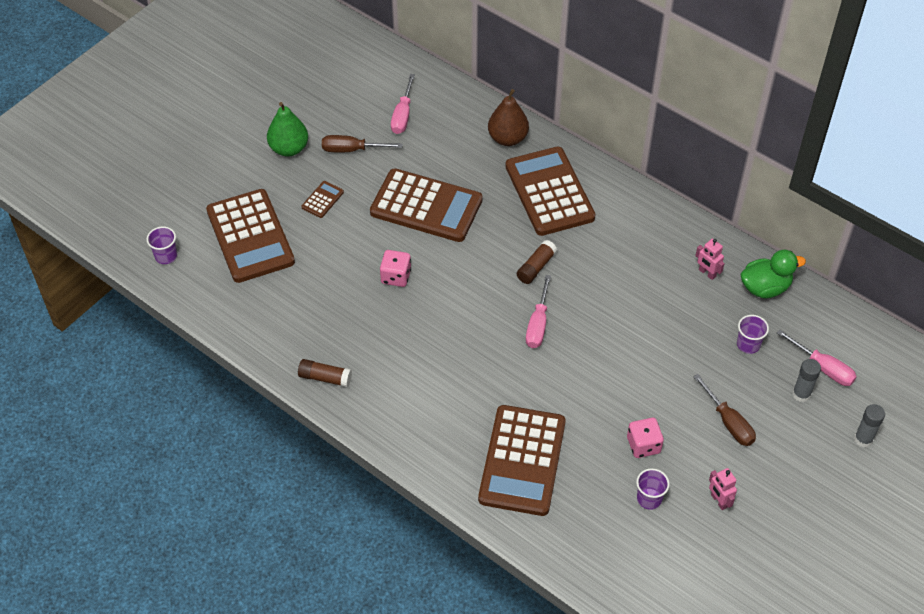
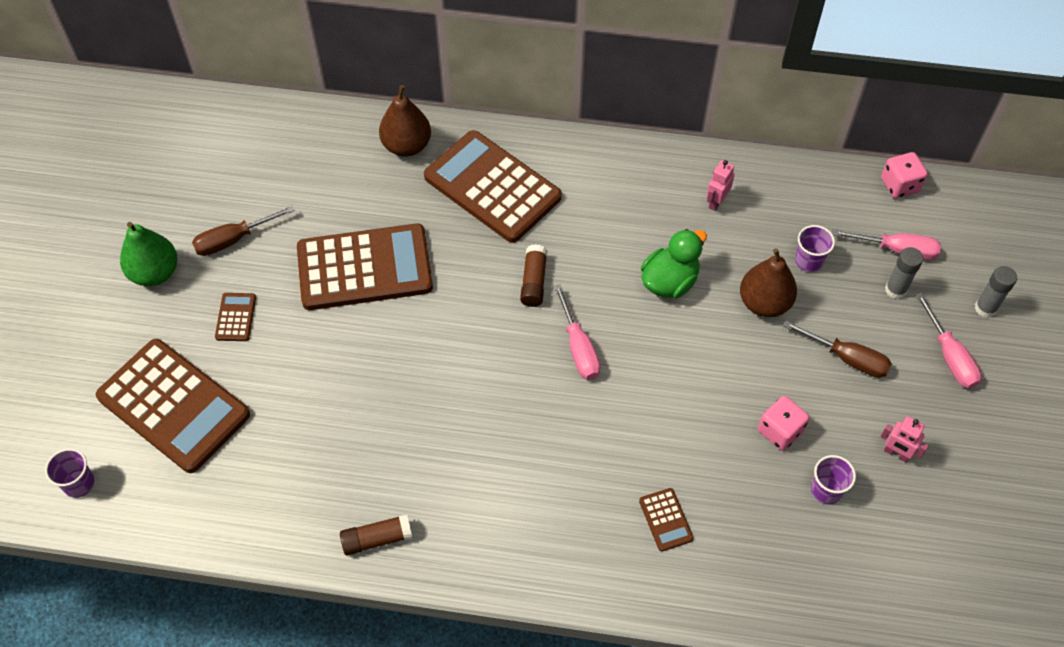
camera: 30 degrees left, 5 degrees up
(396, 276) = (382, 370): pink dice -> pink dice (899, 185)
(402, 115) = (268, 171): pink screwdriver -> pink screwdriver (949, 356)
(522, 461) = (665, 520): brown calculator -> brown calculator, size x0.41
(693, 357) = (764, 303): none -> brown pear
(707, 273) = (716, 202): pink robot -> pink robot turned 105 degrees clockwise
(765, 288) = (784, 190): green duck -> green duck (669, 282)

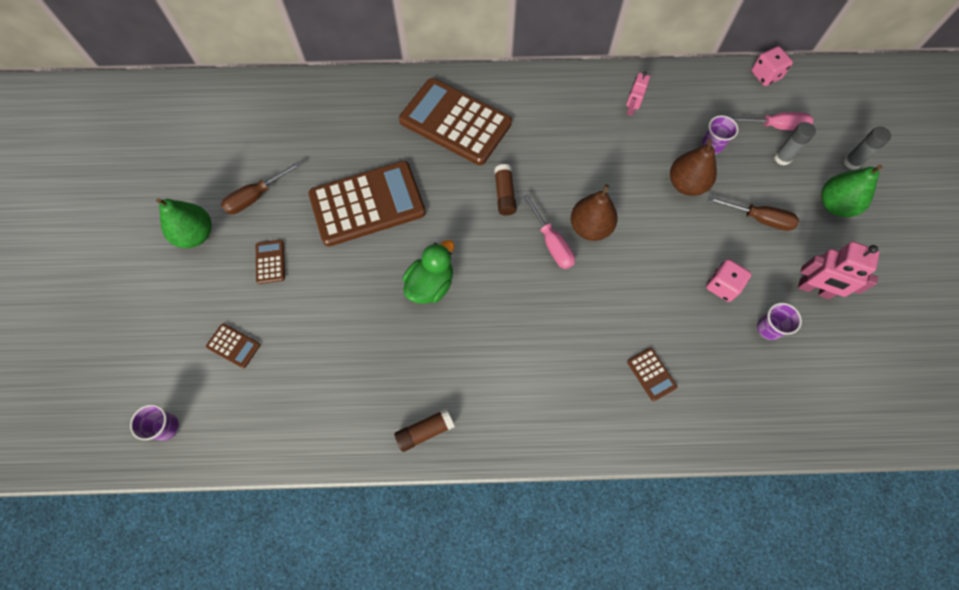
camera: 10 degrees left, 10 degrees up
(174, 406) = (233, 346): brown calculator -> brown calculator, size x0.41
(407, 146) = (380, 98): brown pear -> brown pear (590, 227)
(669, 282) = (610, 178): green duck -> green duck (430, 284)
(896, 453) = (814, 289): pink robot -> pink robot, size x1.68
(949, 356) = (835, 205): pink screwdriver -> green pear

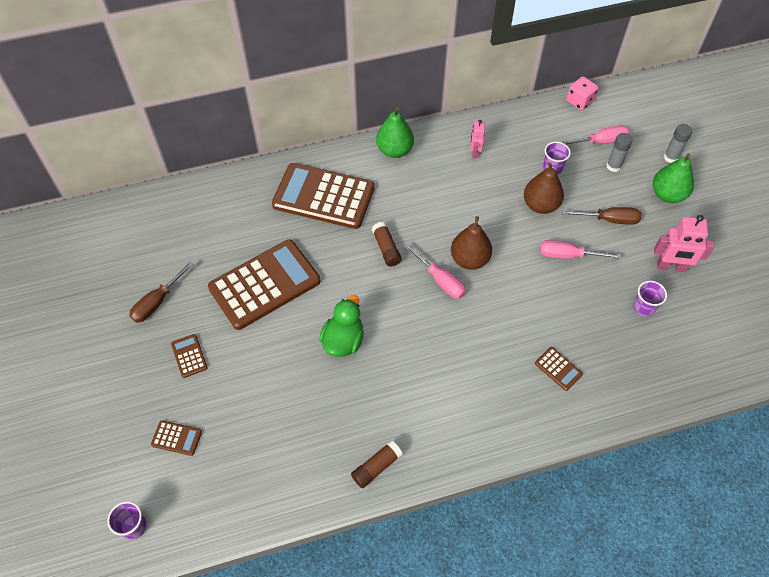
camera: 15 degrees left, 10 degrees down
(196, 234) = (110, 348): green pear -> green pear (394, 150)
(700, 248) = (568, 255): none -> pink screwdriver
(722, 286) = (595, 282): pink dice -> none

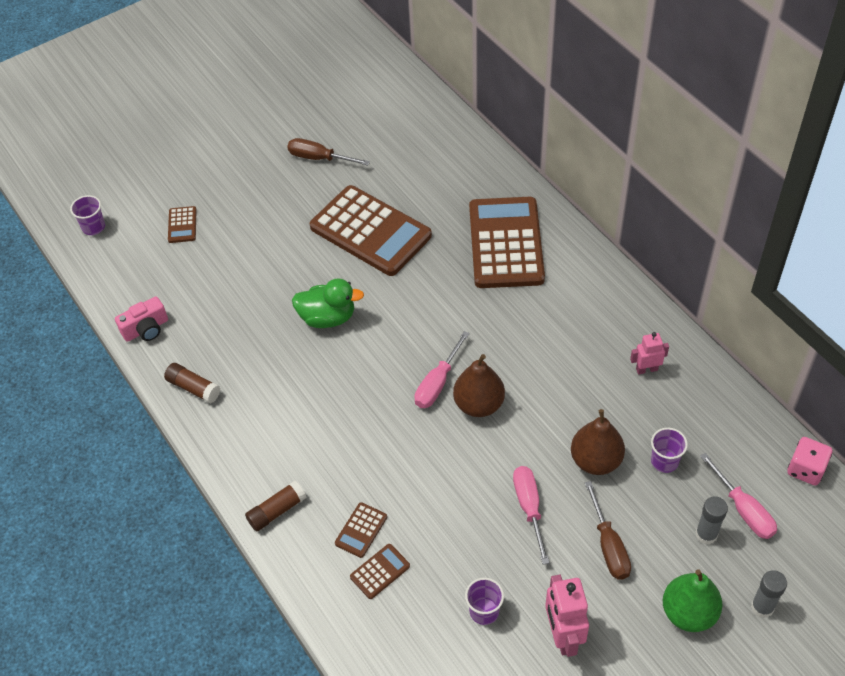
camera: 75 degrees right, 5 degrees down
(189, 356) = (269, 203): brown calculator -> brown calculator (380, 571)
(291, 497) = (146, 329): none -> pink camera
(386, 248) = (460, 320): brown glue stick -> brown glue stick (276, 511)
(394, 150) = (607, 288): green pear -> none

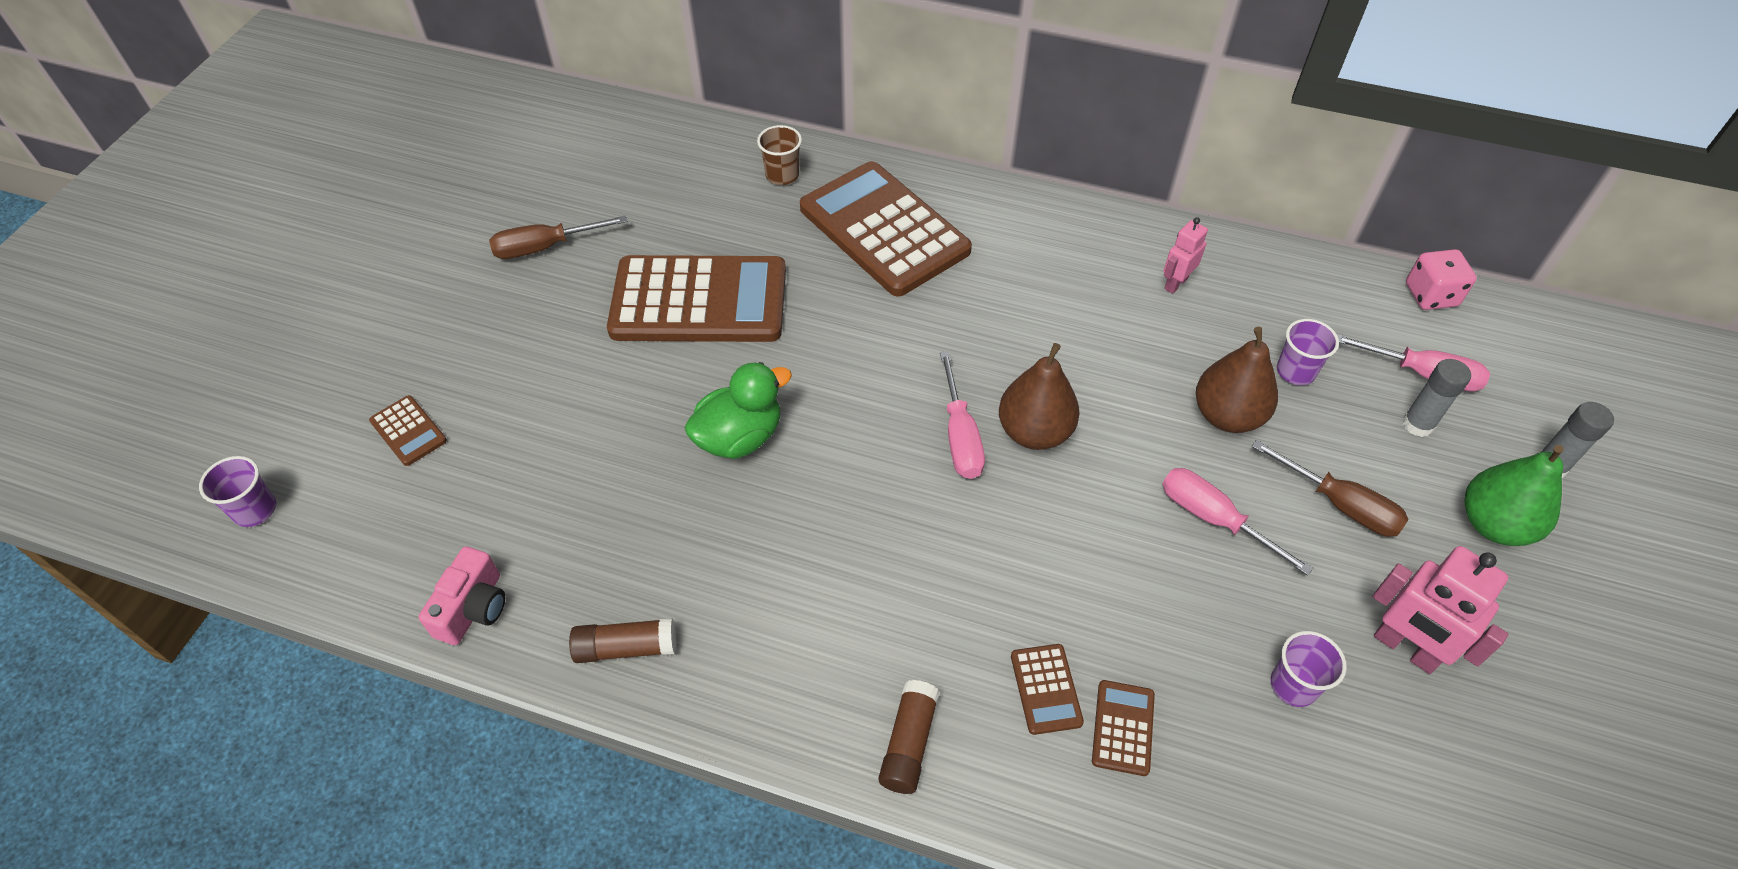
camera: 40 degrees left, 0 degrees up
(479, 179) = (782, 175): none -> brown cup

